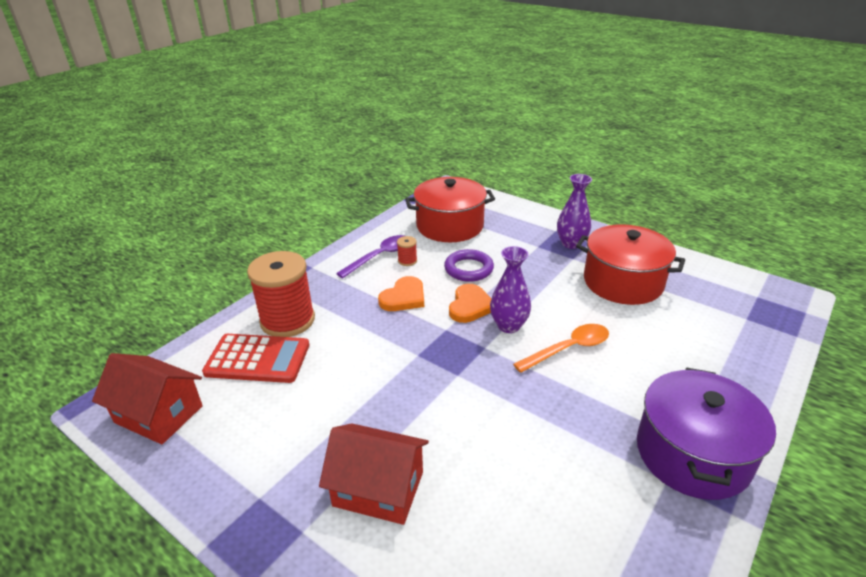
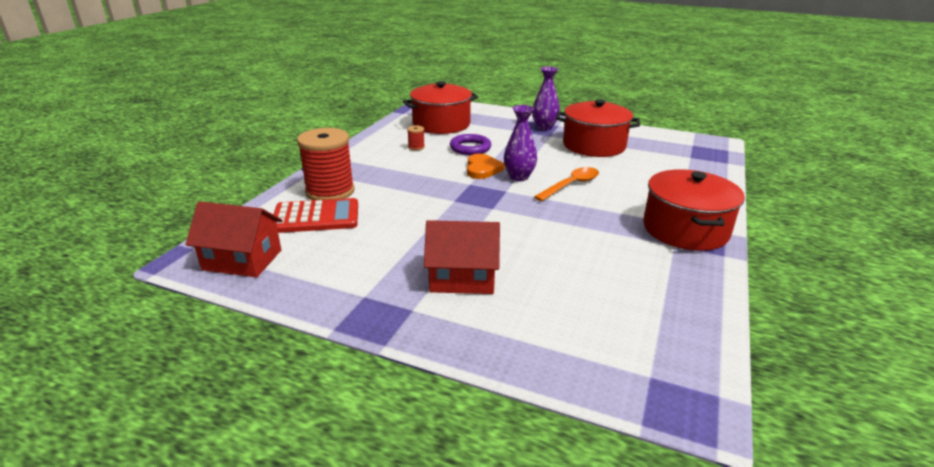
camera: 15 degrees left, 5 degrees down
(379, 256) = (391, 147): purple spoon -> none
(404, 297) = (425, 169): orange heart -> none
(693, 454) = (685, 229): purple pot -> red pot

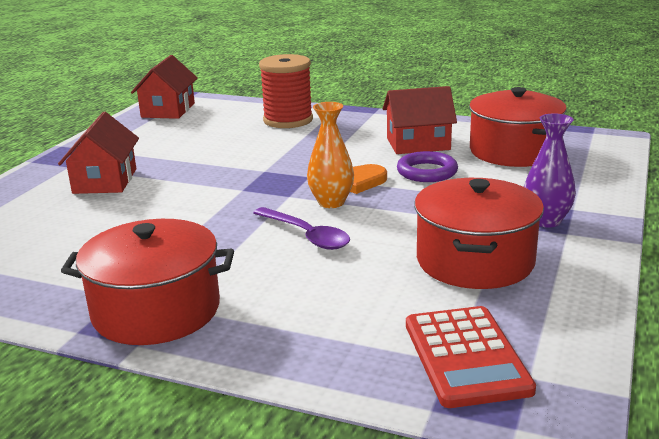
camera: 90 degrees right, 5 degrees down
(316, 217) = (234, 121): red calculator -> red calculator (466, 356)
(416, 147) = (418, 144): red spool -> red house
(519, 177) = (331, 202): purple vase -> orange vase
(571, 185) = (306, 235): orange spoon -> purple spoon

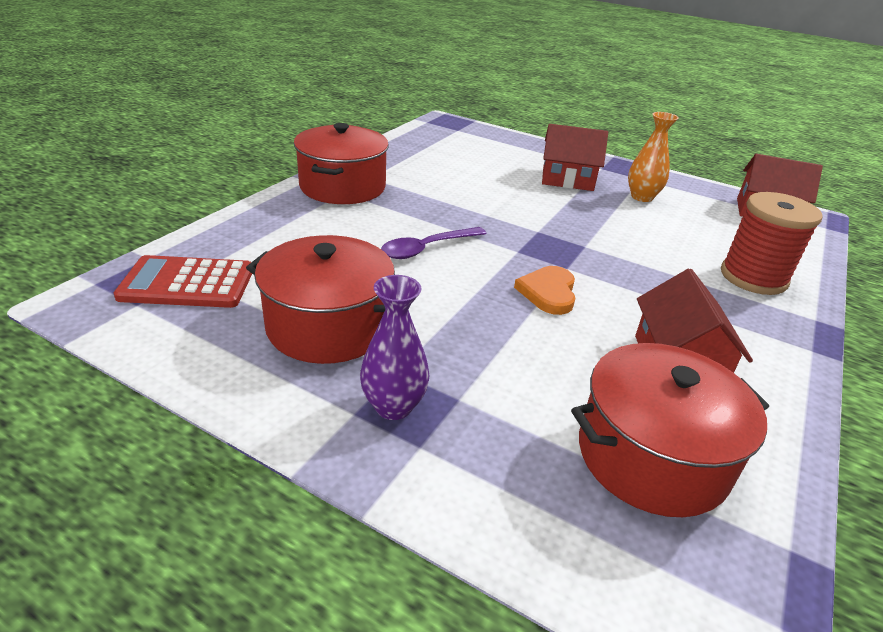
camera: 95 degrees right, 10 degrees up
(331, 202) = (495, 270): orange vase -> orange vase (641, 197)
(427, 172) = (571, 348): purple ring -> none

